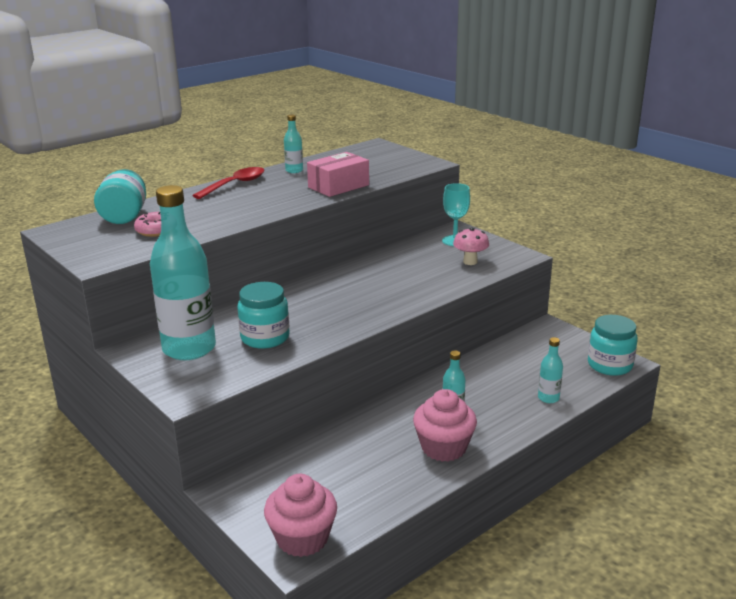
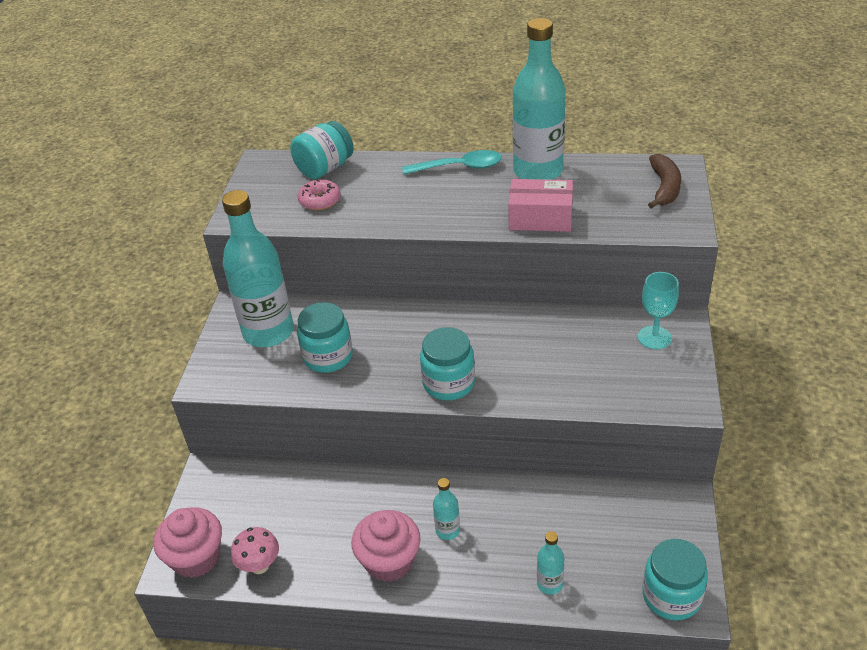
camera: 50 degrees right, 15 degrees up
(235, 185) = (459, 167): red spoon -> turquoise spoon
(294, 170) = (538, 171): turquoise bottle -> turquoise bottle, size x2.34
(376, 310) = (449, 383): none -> turquoise jar
(385, 154) = (664, 188): none -> brown banana
(470, 262) = (623, 377): pink mushroom -> pink mushroom (260, 566)

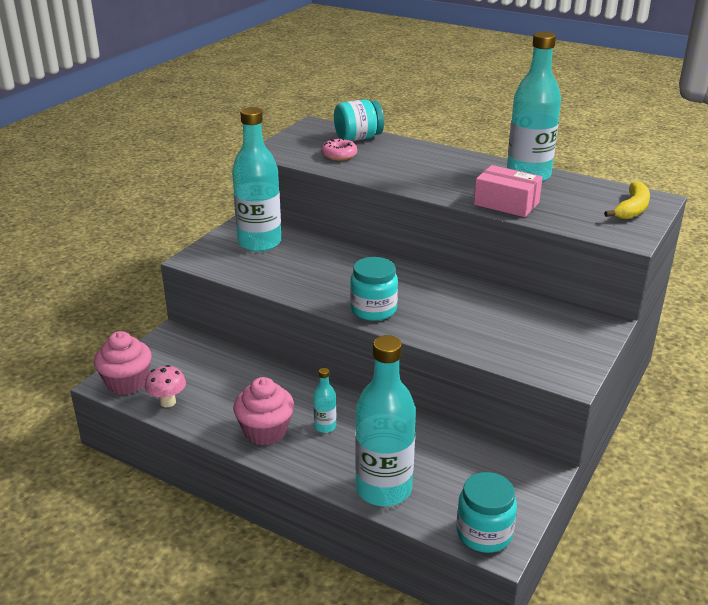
camera: 20 degrees right, 10 degrees down
(328, 357) = (292, 268): turquoise jar -> none
(459, 167) = (464, 159): turquoise spoon -> none
(549, 584) = (383, 489): turquoise bottle -> turquoise bottle, size x2.34
(654, 337) = (572, 327): turquoise goblet -> none
(664, 188) = (632, 209): brown banana -> yellow banana

